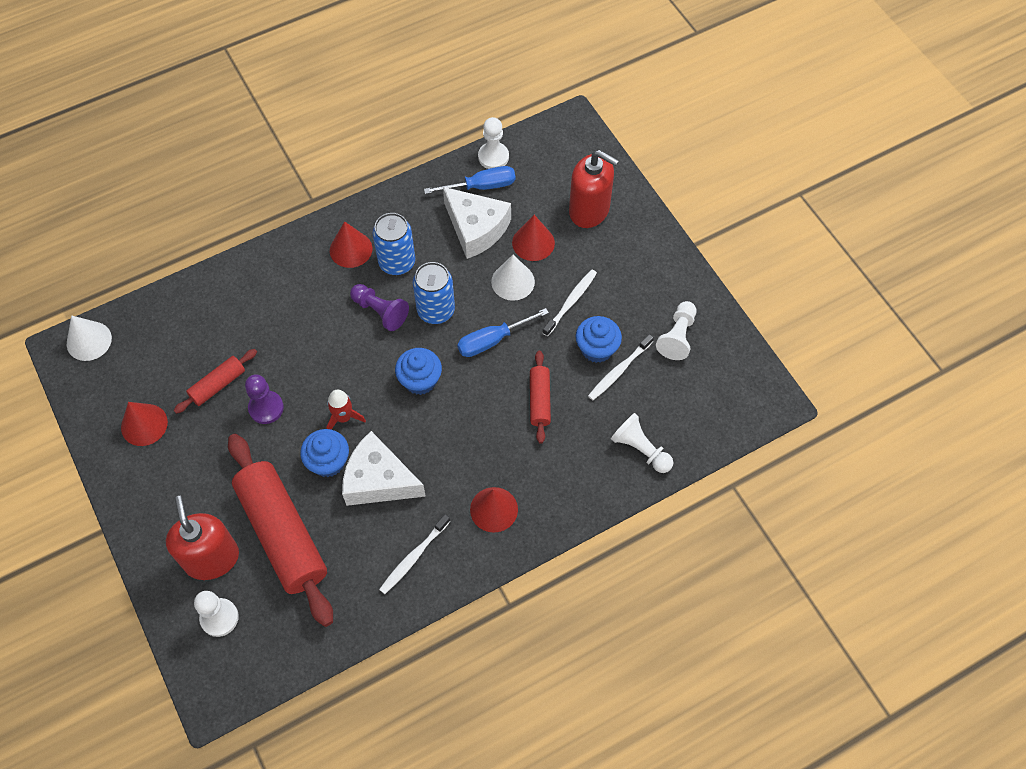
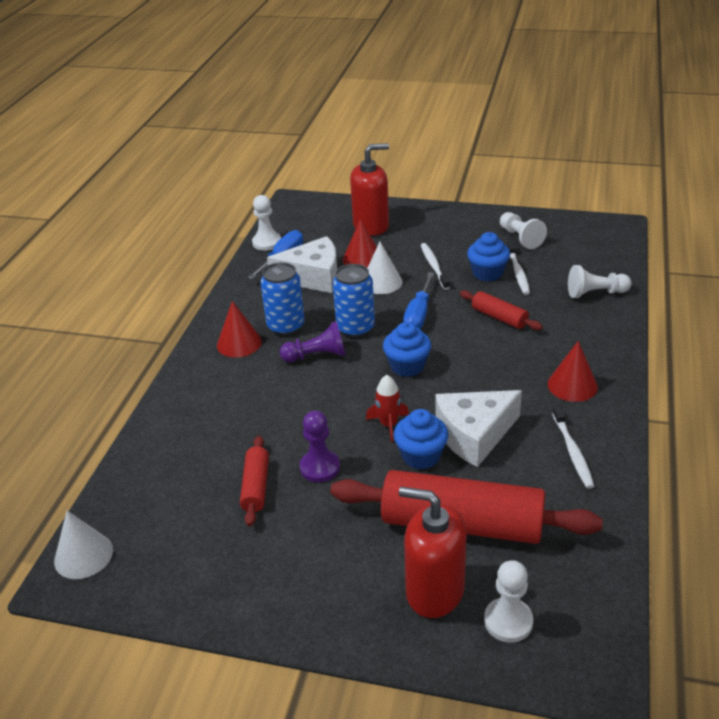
camera: 45 degrees left, 25 degrees down
(144, 424) = (229, 563): red cone -> none

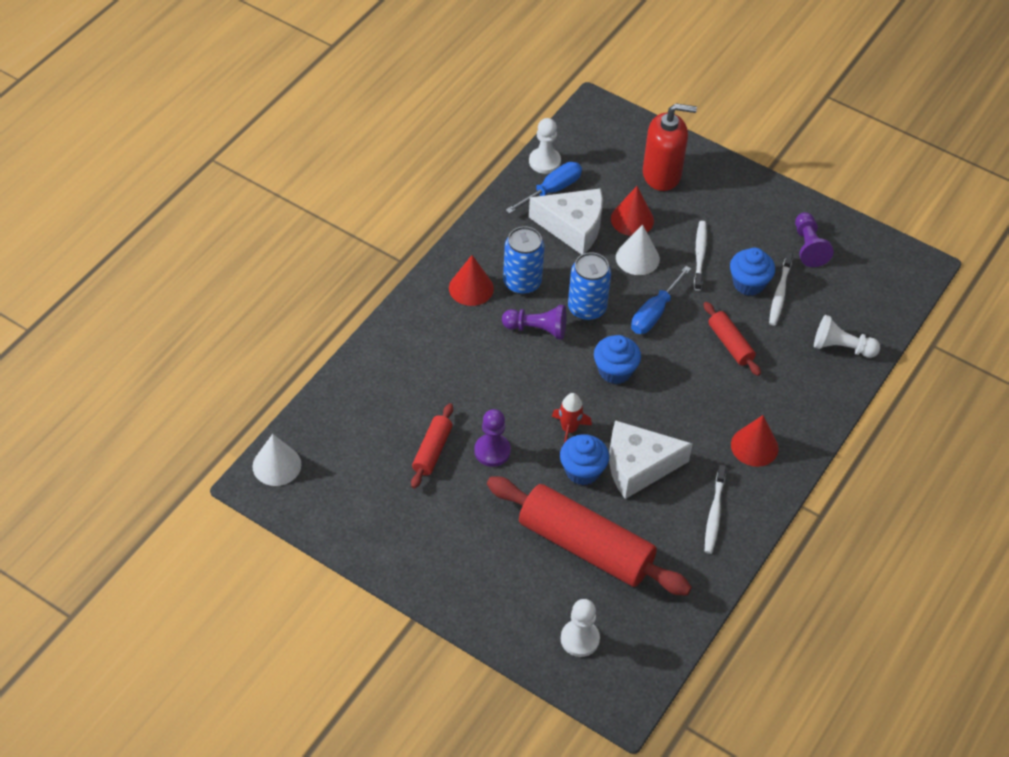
camera: 15 degrees right, 15 degrees up
(434, 591) = (536, 595): red soap dispenser -> none
(520, 238) = (808, 247): white pawn -> purple pawn

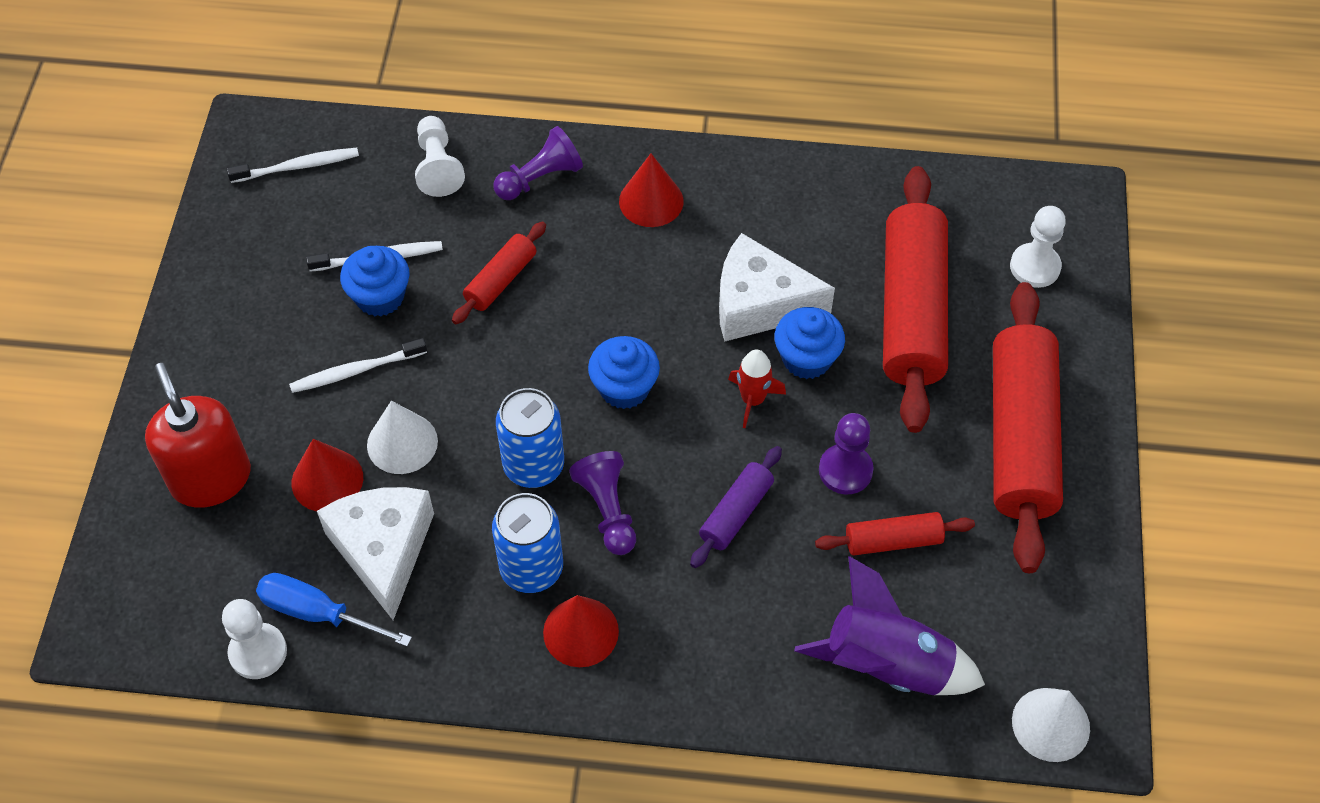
camera: 115 degrees left, 5 degrees up
(361, 409) = (886, 665): none -> purple rocket
(457, 554) = (1020, 437): none -> red rolling pin
(498, 386) = (736, 513): none -> purple rolling pin
(638, 466) = (759, 304): white cheese -> white cheese turned 135 degrees clockwise
(654, 312) = (494, 383): blue screwdriver -> none
(714, 514) = (777, 205): white toothbrush -> white toothbrush (298, 166)
(808, 247) = (274, 254): purple pawn -> purple pawn (540, 178)

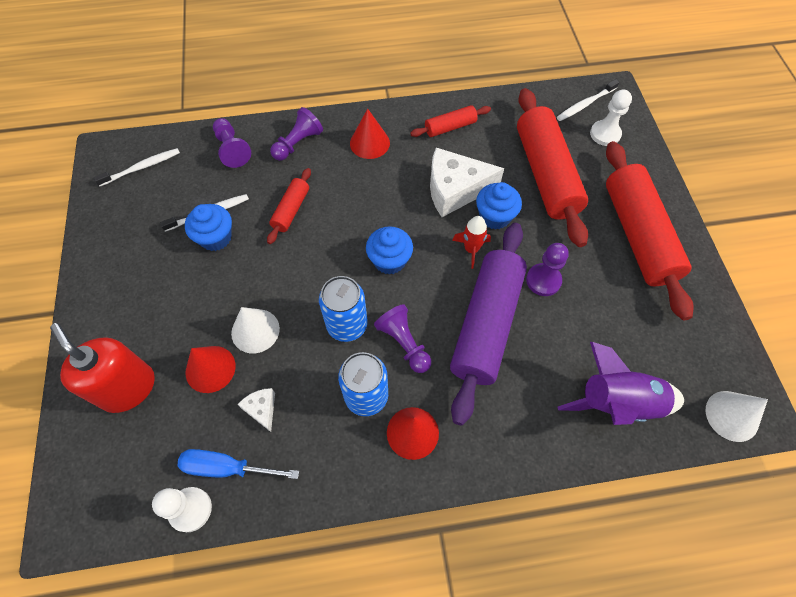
camera: 15 degrees left, 5 degrees up
(355, 371) = (211, 290): white toothbrush -> white toothbrush (585, 104)
(383, 550) = (261, 409): white cheese -> white cheese, size x0.47
(438, 166) = (232, 149): white pawn -> purple pawn
(736, 513) = (486, 324): purple rolling pin -> purple rolling pin, size x2.11
(893, 540) = (589, 318): red rolling pin -> red rolling pin (450, 127)

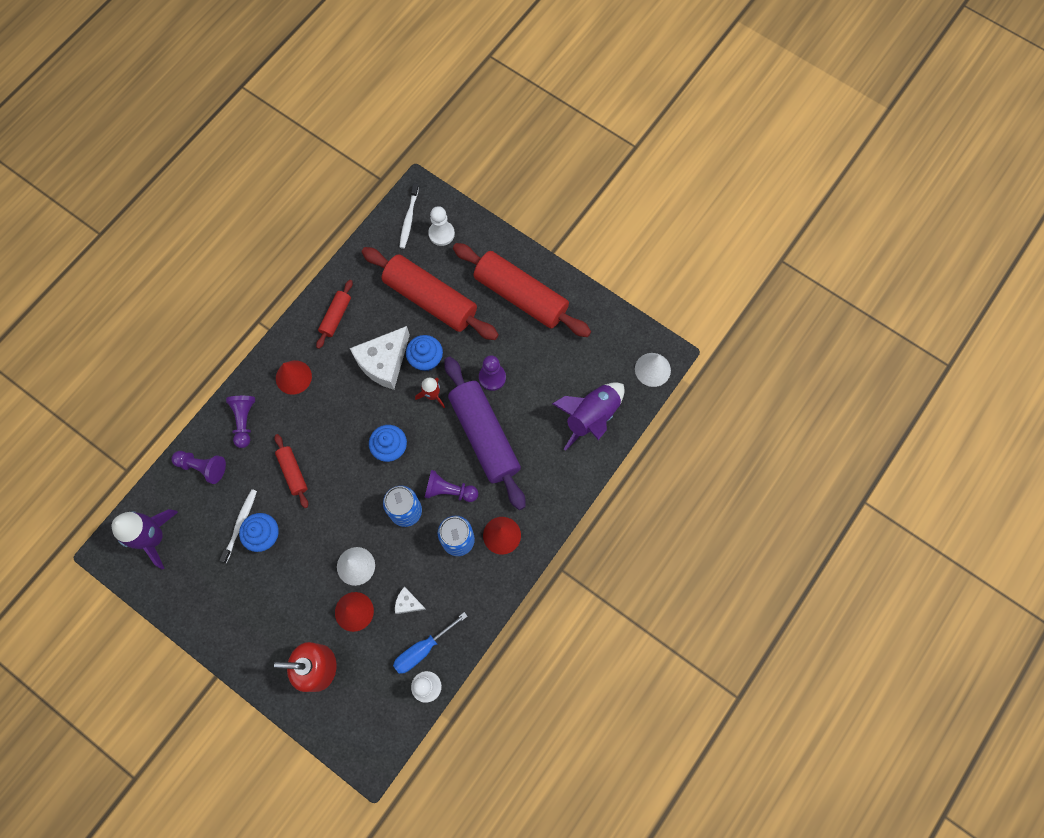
camera: 45 degrees left, 10 degrees up
(142, 167) = (154, 537): white toothbrush -> purple rocket

